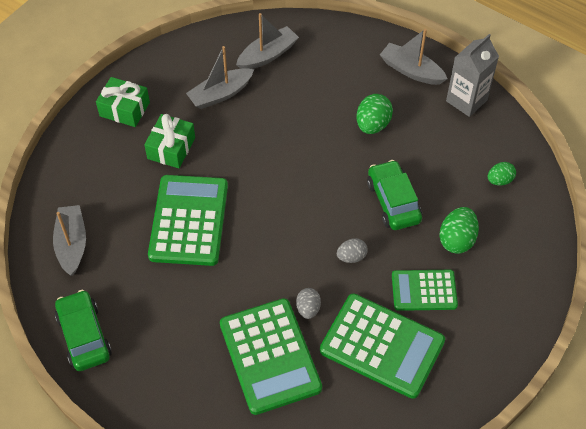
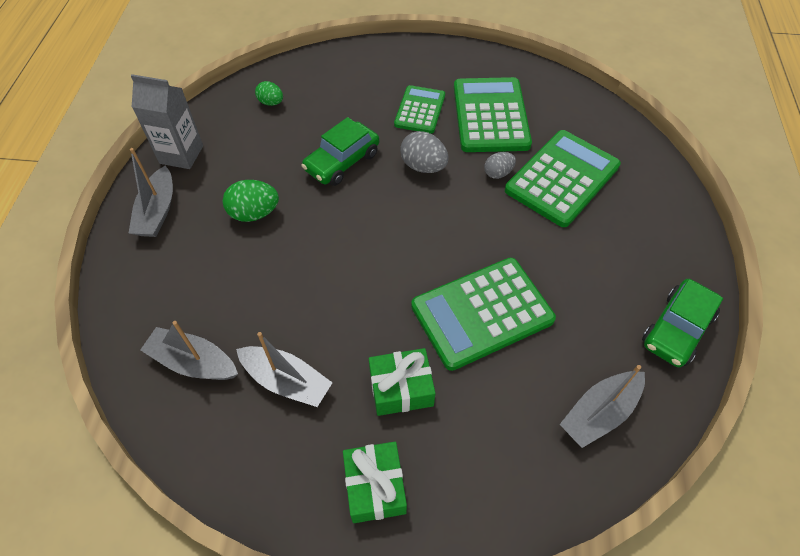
camera: 120 degrees left, 0 degrees up
(351, 257) = (423, 166): grey egg -> grey egg, size x1.57
(424, 290) = (420, 110): green calculator -> green calculator turned 135 degrees counterclockwise
(456, 240) = (354, 108): green egg -> none

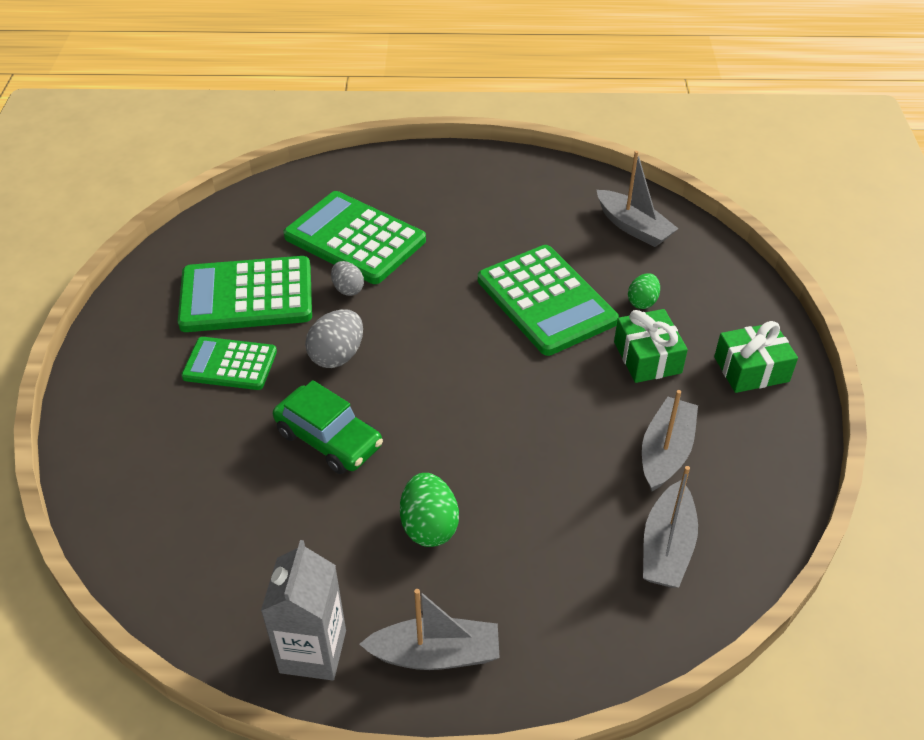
camera: 95 degrees left, 10 degrees down
(271, 102) = (196, 545): green egg -> green egg (642, 302)
(677, 329) = (537, 177): green car -> none

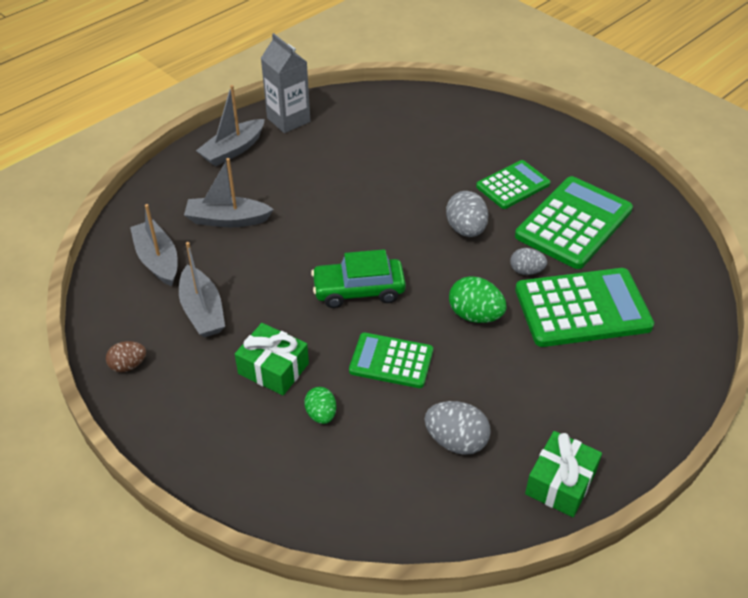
camera: 135 degrees right, 0 degrees up
(329, 439) = (402, 189): green car -> green car (359, 290)
(429, 526) = (297, 189): green egg -> green egg (475, 315)
(546, 301) = (391, 361): green calculator -> green calculator, size x0.60
(564, 228) = (456, 441): none -> grey egg
(633, 227) = (404, 491): grey boat -> grey boat (227, 220)
(751, 369) = (189, 414): green gift -> green gift (560, 483)
(778, 447) = (128, 365): none -> brown egg

